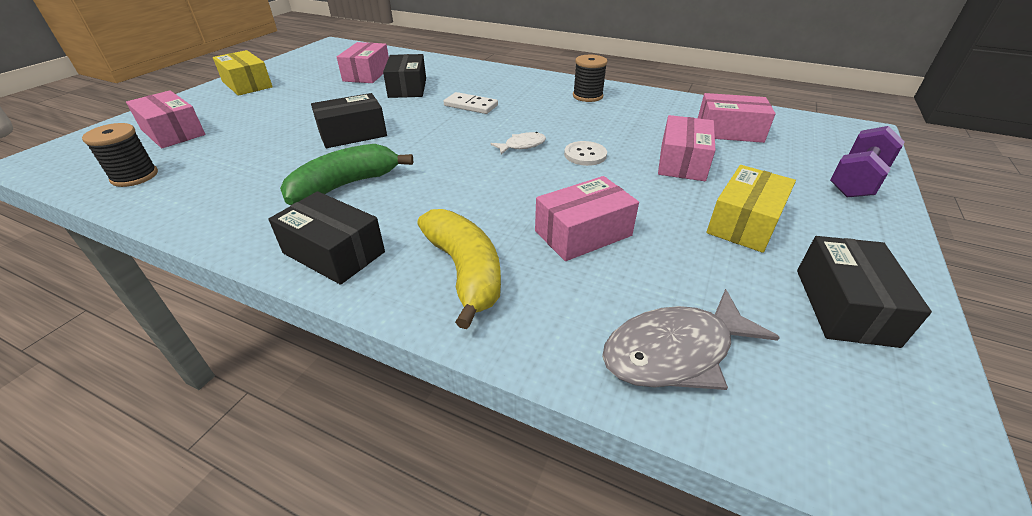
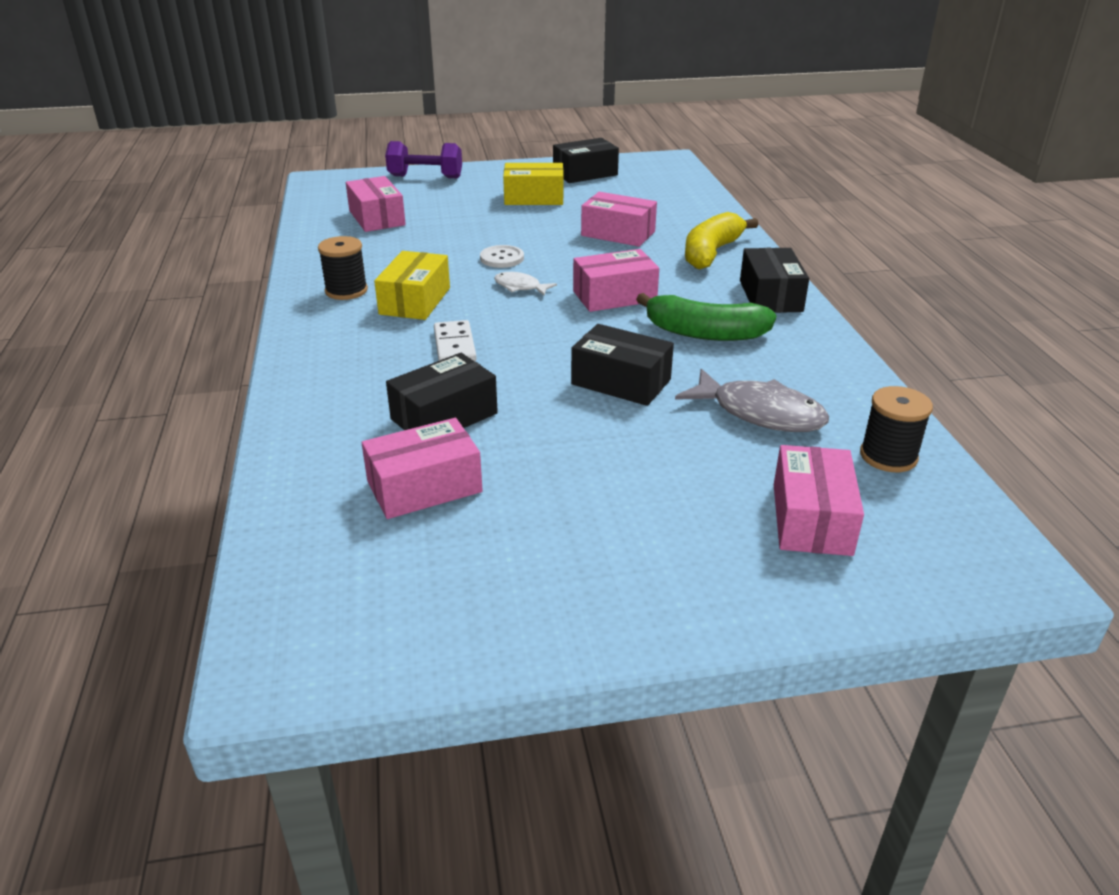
camera: 125 degrees left, 5 degrees down
(247, 84) = (612, 595): yellow box -> yellow box (415, 301)
(675, 351) = (677, 197): grey fish -> grey fish (760, 413)
(682, 162) = (465, 224): pink box -> pink box (614, 296)

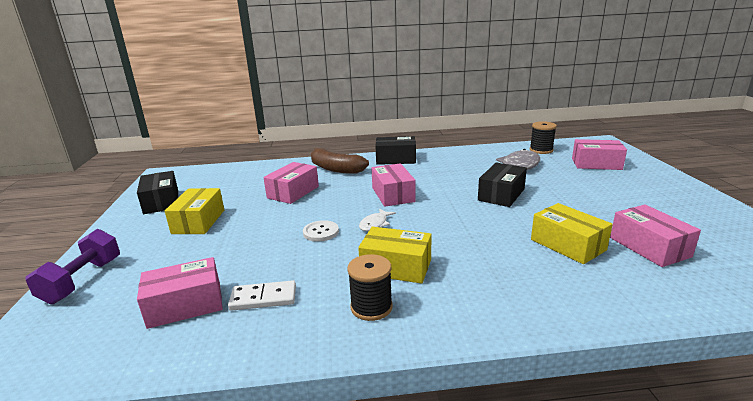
camera: 85 degrees left, 10 degrees down
(444, 416) = (567, 245): black box -> yellow box
(454, 346) = (471, 245): white domino -> white domino (263, 298)
(704, 333) = (440, 174): green banana -> none
(711, 253) = (335, 169): yellow banana -> brown banana

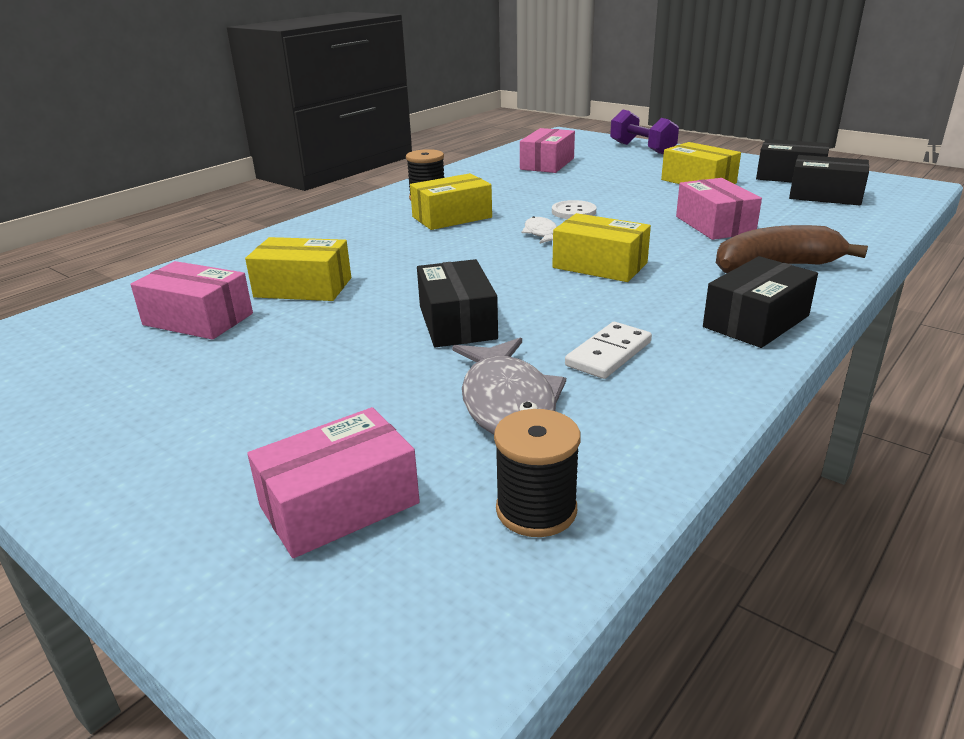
camera: 135 degrees right, 5 degrees up
(203, 185) = (825, 195): none -> black box
(263, 298) = (509, 179): white domino -> white domino (608, 354)
(393, 194) = (600, 265): pink box -> yellow box

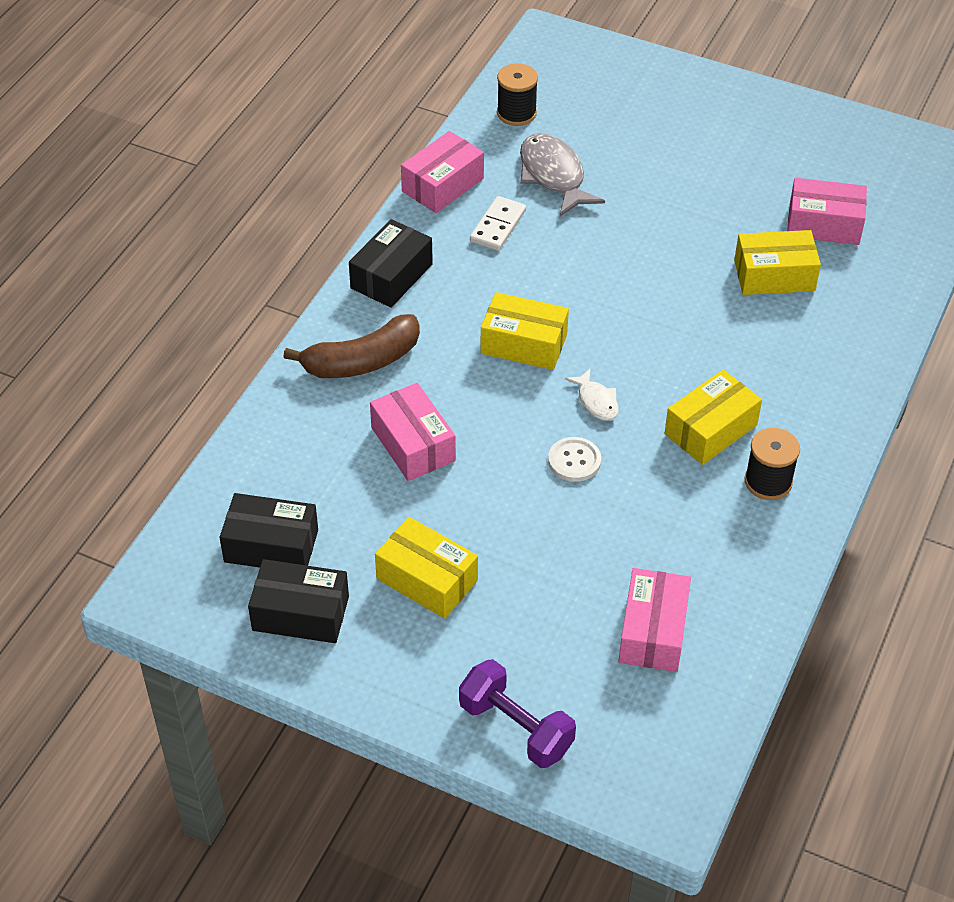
camera: 165 degrees right, 20 degrees up
(339, 504) = (613, 103): pink box -> pink box (442, 185)
(457, 322) = (619, 246): black box -> none

